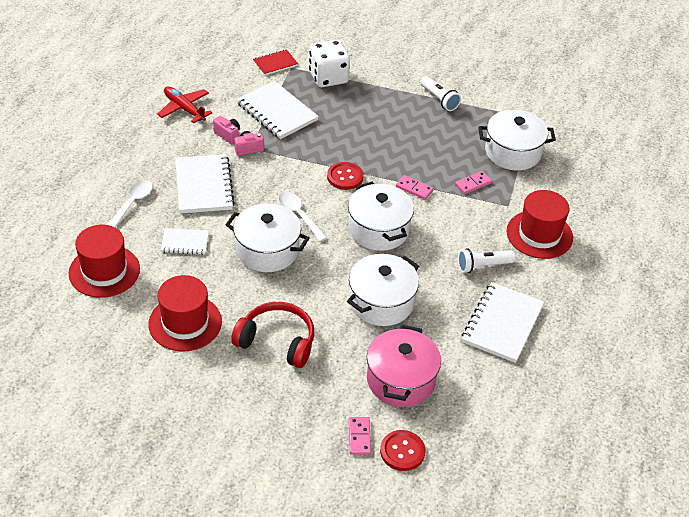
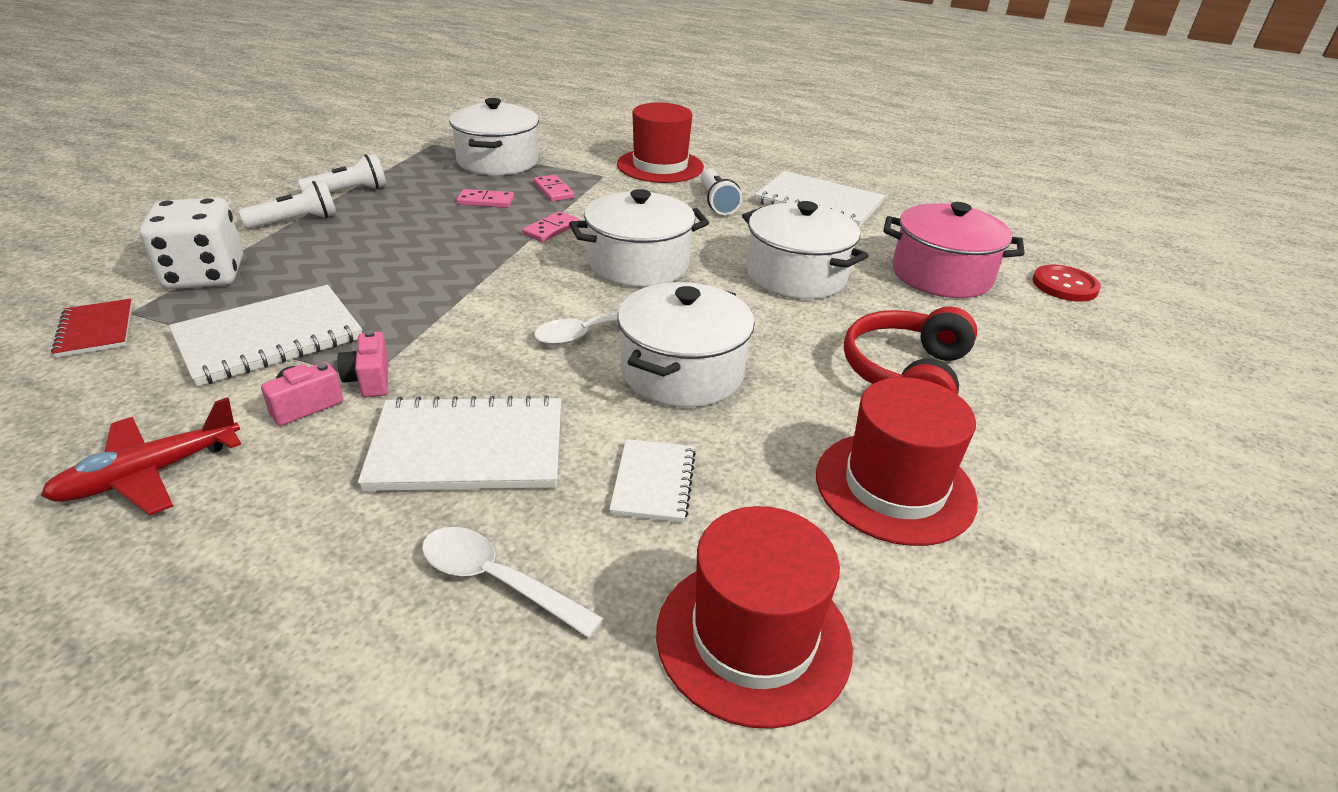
camera: 85 degrees left, 10 degrees down
(345, 177) = (502, 281): red button -> none
(359, 437) = (1061, 314): pink domino -> pink domino (485, 201)
(394, 90) = (296, 221): none -> white flashlight

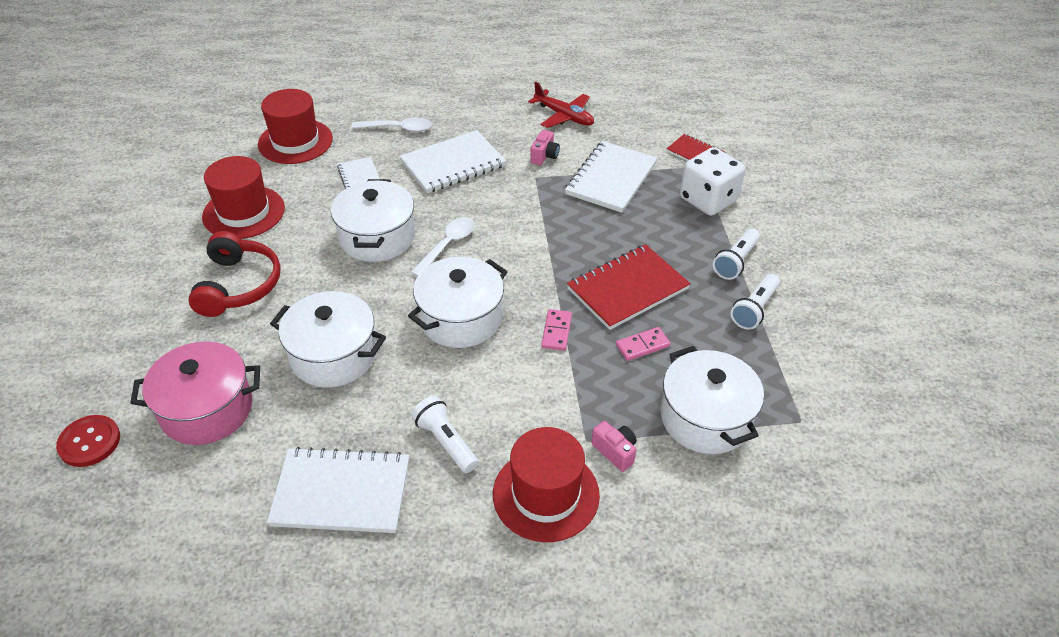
camera: 155 degrees right, 10 degrees up
(150, 474) = (564, 116): red plane -> red plane turned 105 degrees clockwise
(369, 380) = (533, 176): pink camera -> pink camera (615, 451)
(438, 235) = (627, 289): none -> red notebook
(553, 191) = (606, 389): pink domino -> none

